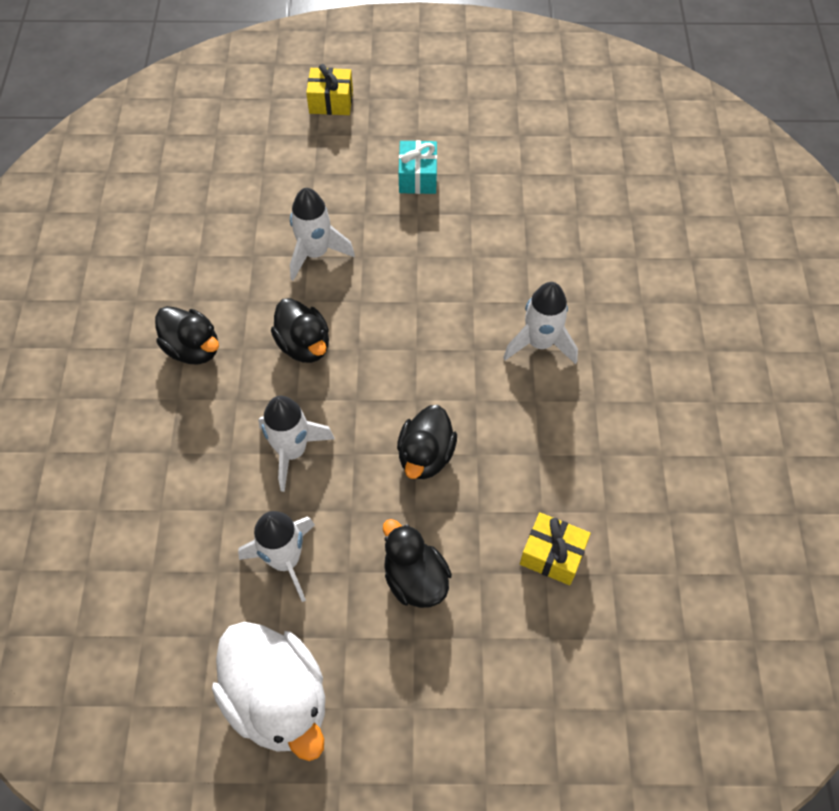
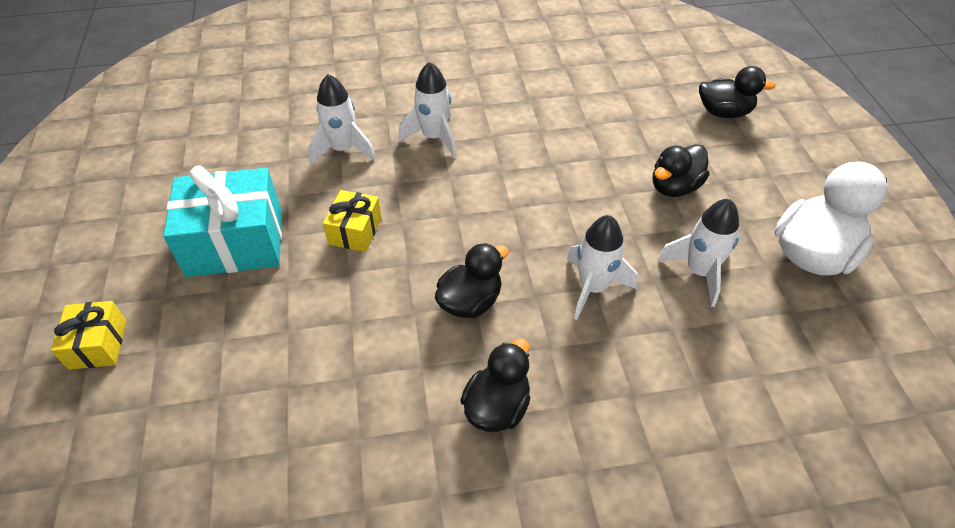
camera: 100 degrees left, 10 degrees down
(315, 253) = (347, 314): white rocket -> white rocket (343, 149)
(418, 177) = (235, 242): turquoise gift -> turquoise gift, size x1.90
(425, 455) = (564, 194): black duck -> black duck (724, 112)
(552, 555) = (620, 117): yellow gift -> yellow gift (355, 231)

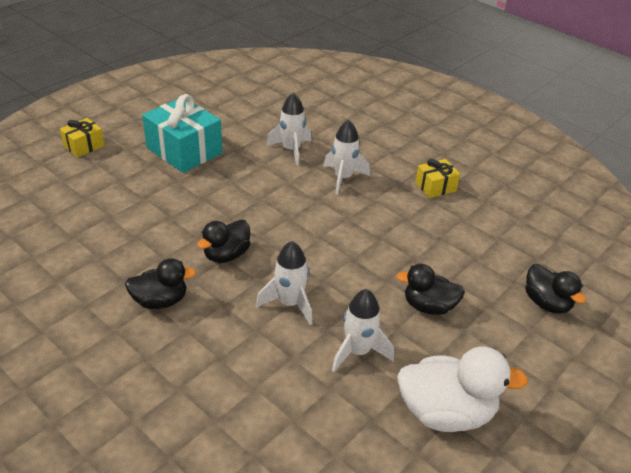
camera: 50 degrees right, 10 degrees down
(355, 231) = (234, 186): yellow gift -> yellow gift (435, 187)
(470, 302) = (226, 255): black duck -> black duck turned 120 degrees clockwise

